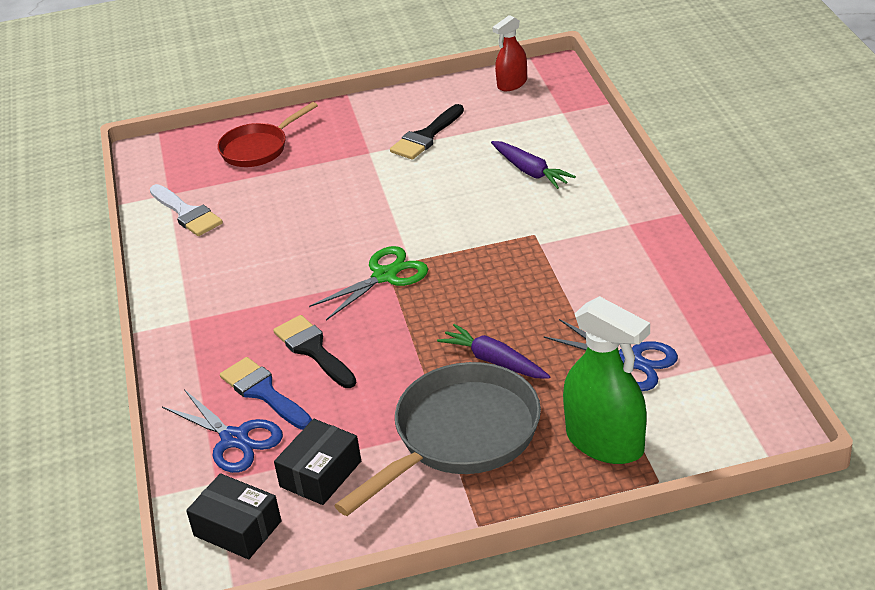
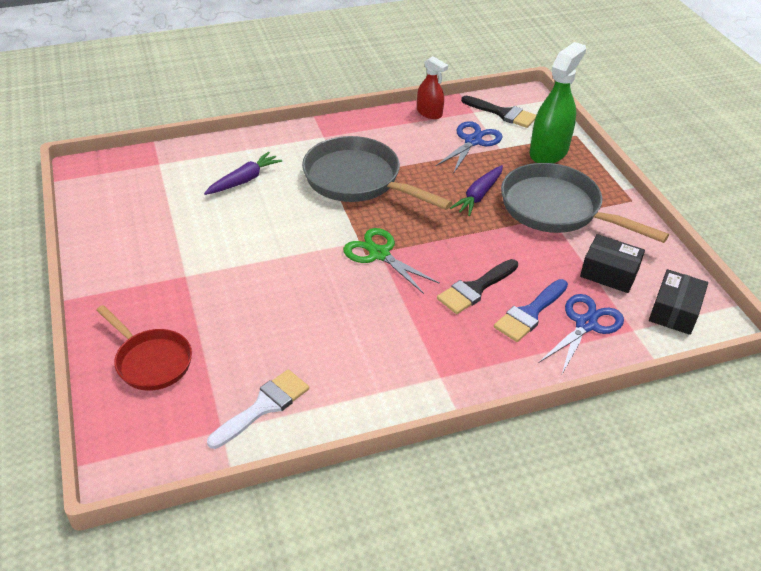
camera: 100 degrees left, 5 degrees up
(426, 136) = (170, 240): black brush -> black brush (503, 113)
(512, 84) = (98, 190): red spray bottle -> red spray bottle (429, 113)
(530, 255) = (357, 180): none -> grey pan

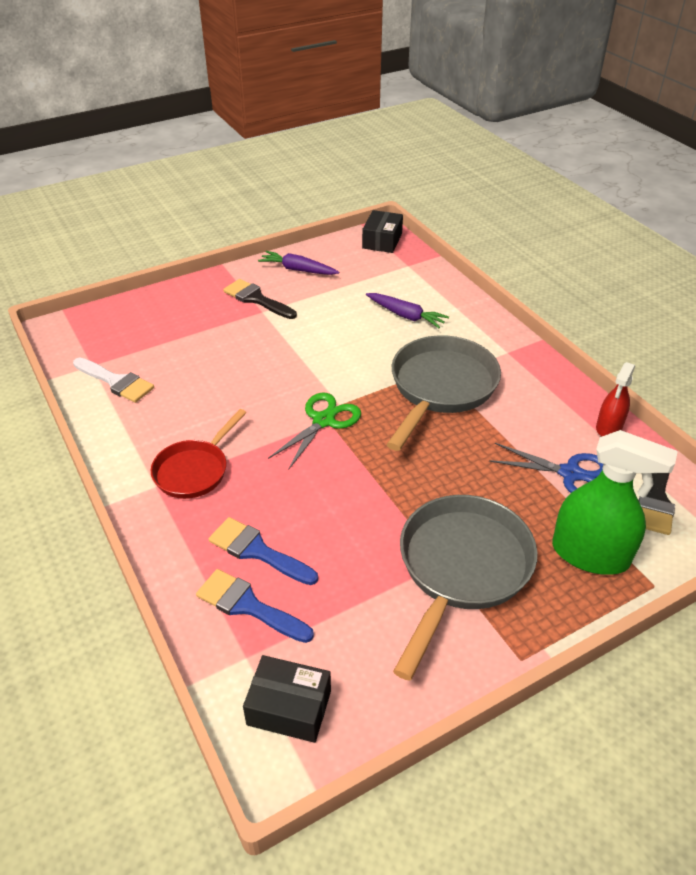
camera: 80 degrees right, 0 degrees up
(151, 361) = (161, 317): red pan -> red pan (194, 470)
(475, 289) = (287, 500): black brush -> black brush (256, 299)
(478, 196) = (456, 489): purple carrot -> purple carrot (298, 270)
(585, 324) = (248, 606): blue scissors -> blue brush
(609, 273) = (348, 630): black box -> black box (382, 241)

